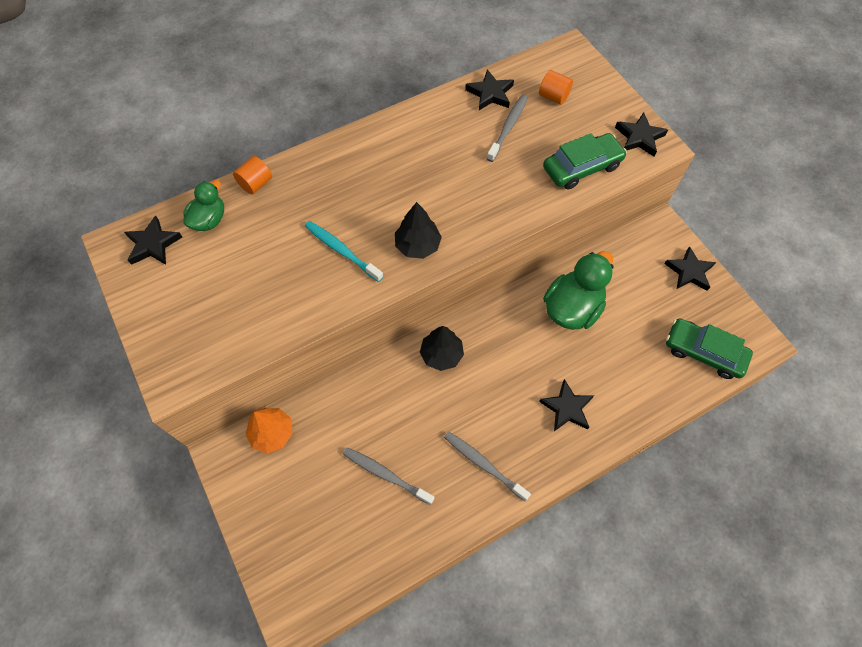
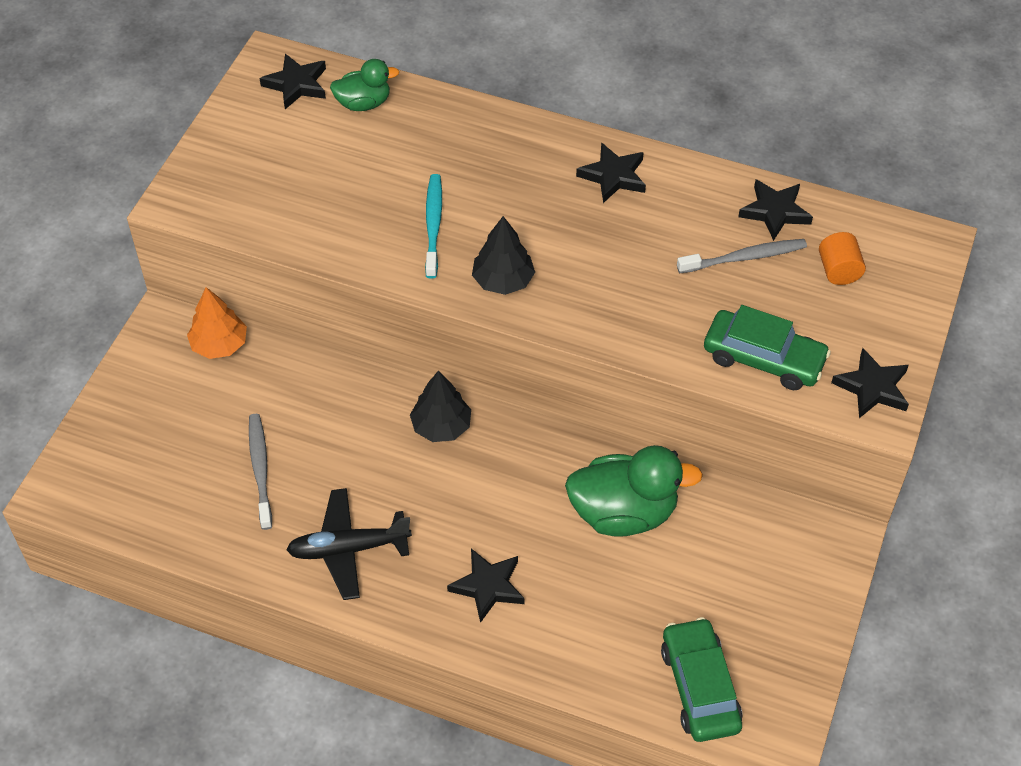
camera: 50 degrees right, 10 degrees down
(256, 183) = (440, 106): orange cylinder -> none
(483, 464) = (348, 549): grey toothbrush -> black plane
(689, 272) = (804, 606): black star -> black star (613, 176)

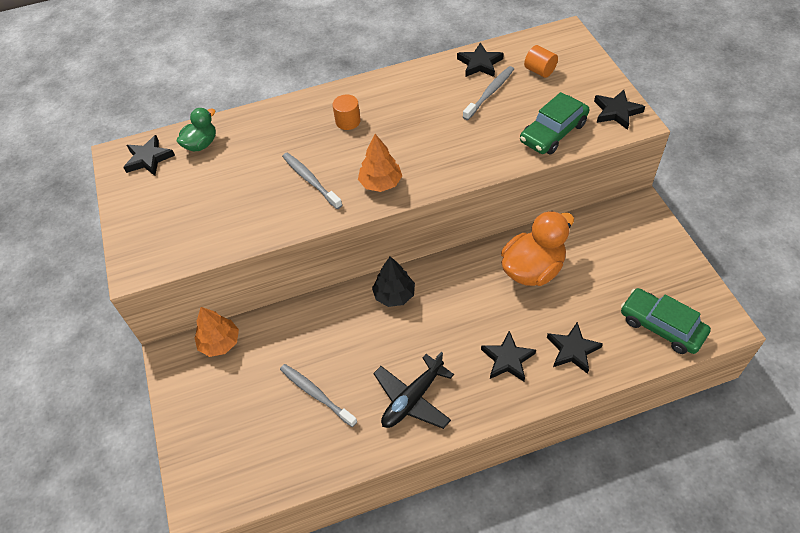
camera: 35 degrees left, 0 degrees up
(433, 225) = (310, 180): turquoise toothbrush -> grey toothbrush
(503, 281) = (380, 183): black tree -> orange tree
(544, 182) = (348, 121): none -> orange cylinder
(613, 176) = (381, 96): black star -> black star (572, 350)
(623, 513) = (532, 269): green duck -> orange duck
(763, 358) = (553, 132): green car -> green car turned 150 degrees clockwise

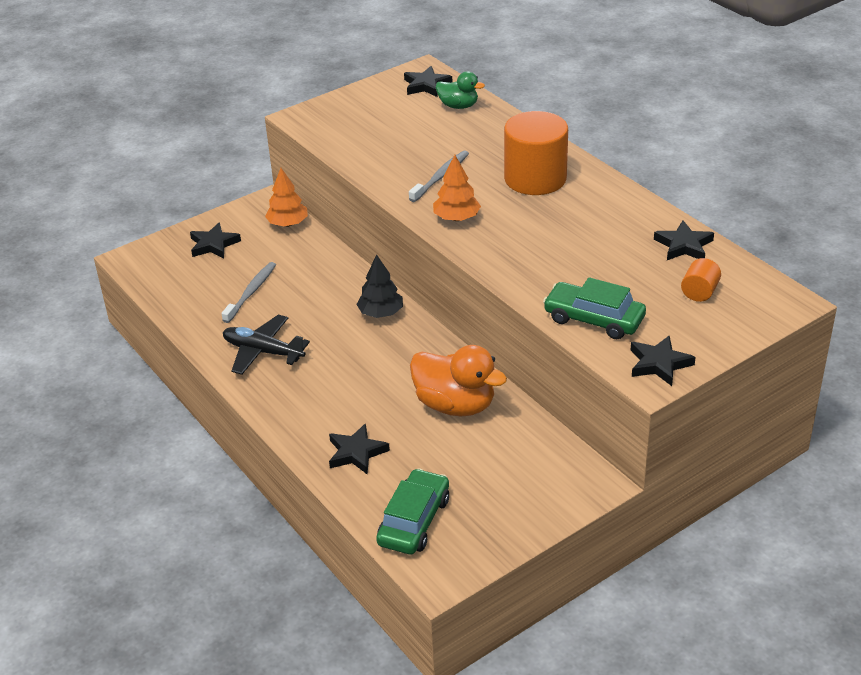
camera: 70 degrees right, 15 degrees down
(348, 121) = (535, 178): orange cylinder -> orange cylinder, size x2.18
(490, 93) = (636, 262): grey toothbrush -> none
(507, 359) = (328, 406): black star -> black star (213, 244)

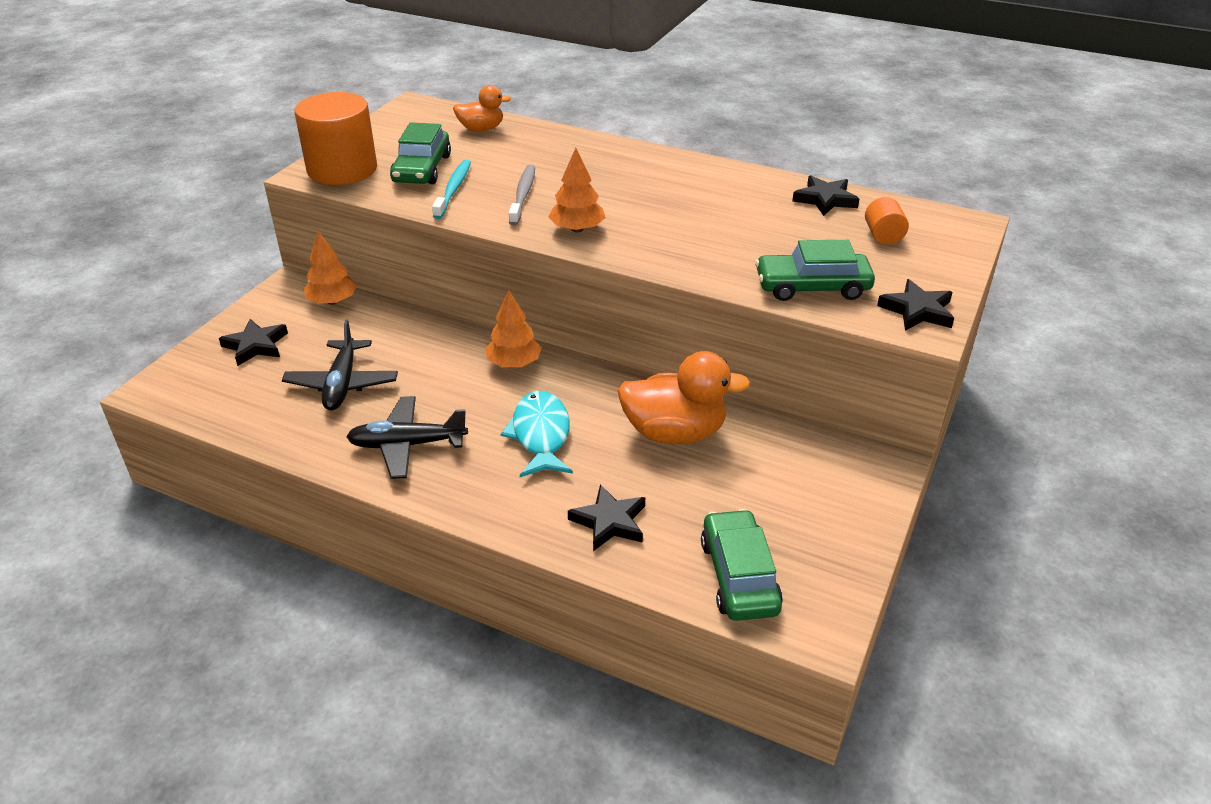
camera: 30 degrees left, 0 degrees up
(251, 292) = (342, 384): grey toothbrush -> black plane
(358, 375) = (541, 435): none -> turquoise fish
(381, 313) = (514, 363): black tree -> orange tree
(384, 133) = (422, 169): none -> green car
(393, 158) = (453, 189): none -> turquoise toothbrush
(426, 85) = (429, 117): black star -> none
(458, 106) = (481, 129): green duck -> orange duck
(535, 178) = (623, 175): orange cylinder -> orange cylinder (342, 169)

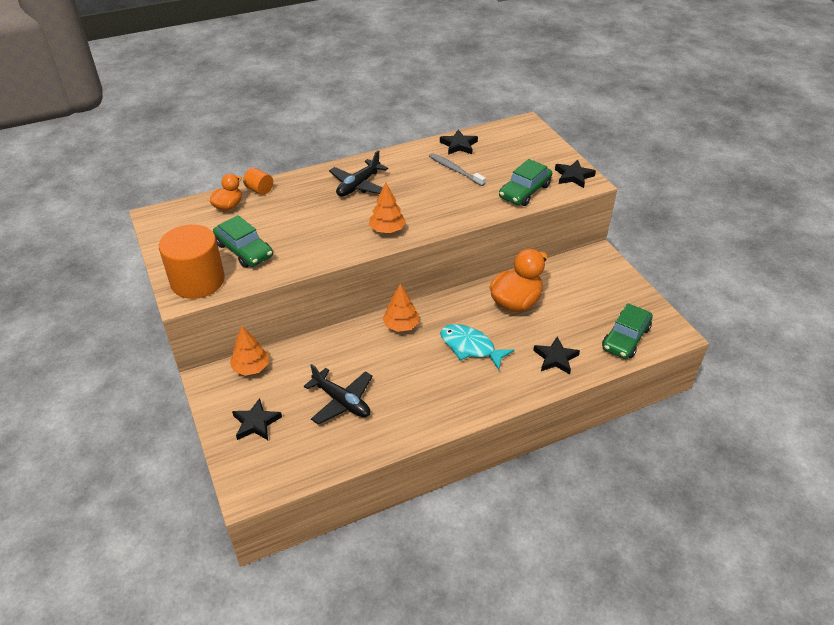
camera: 50 degrees left, 5 degrees up
(407, 445) = (426, 400): black plane -> black plane (358, 185)
(453, 189) = (286, 250): turquoise toothbrush -> none
(523, 195) = (327, 229): grey toothbrush -> grey toothbrush (455, 170)
(739, 576) = (625, 338): green car -> green car turned 90 degrees counterclockwise
(883, 236) = (508, 149): orange cylinder -> orange cylinder (259, 190)

